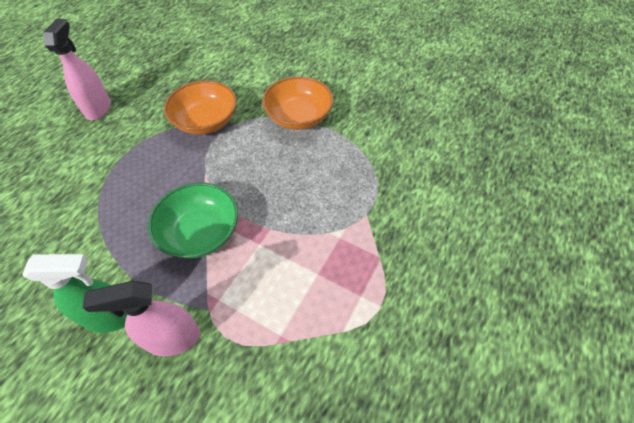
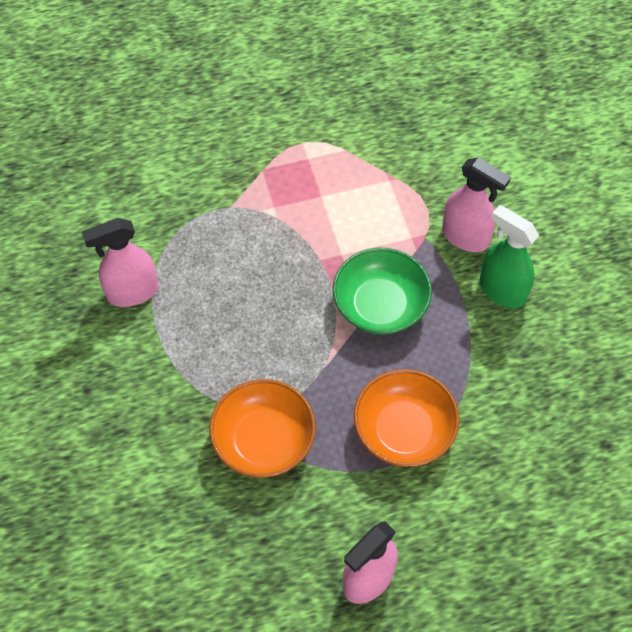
camera: 135 degrees left, 5 degrees up
(298, 117) = (164, 358): orange bowl -> orange bowl (404, 430)
(354, 130) = (132, 292): none -> pink spray bottle

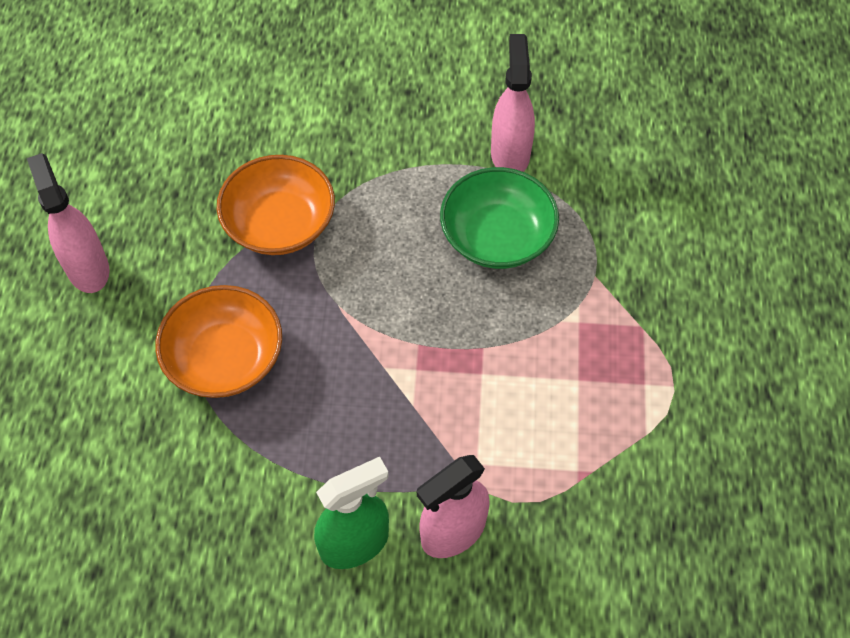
camera: 110 degrees right, 0 degrees up
(380, 305) = (393, 391): green bowl -> green bowl (497, 236)

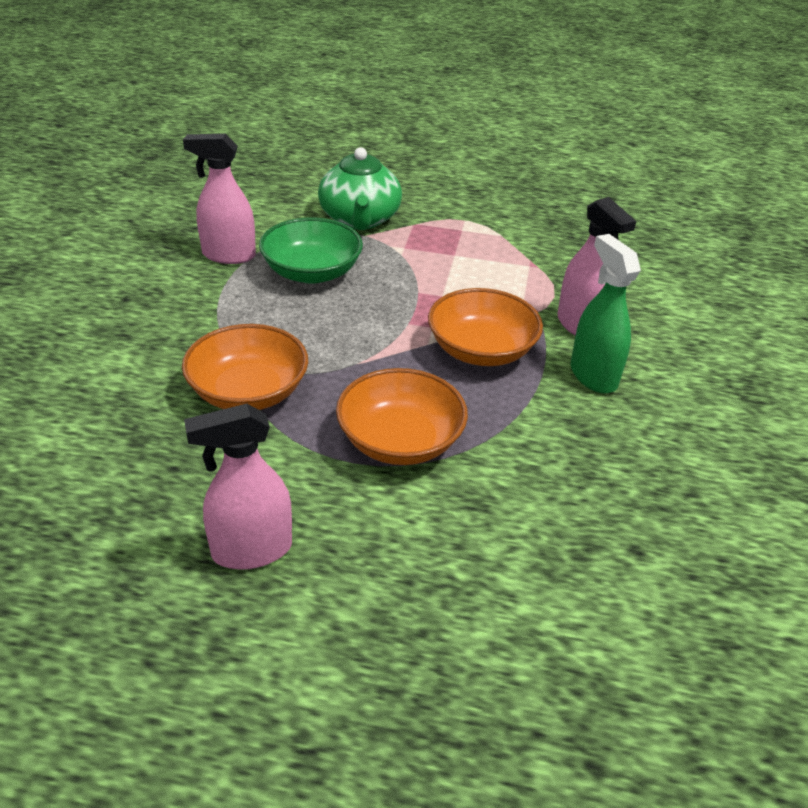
camera: 85 degrees left, 20 degrees down
(382, 422) = (481, 350): none -> orange bowl
(632, 265) = (360, 219): none -> green teapot

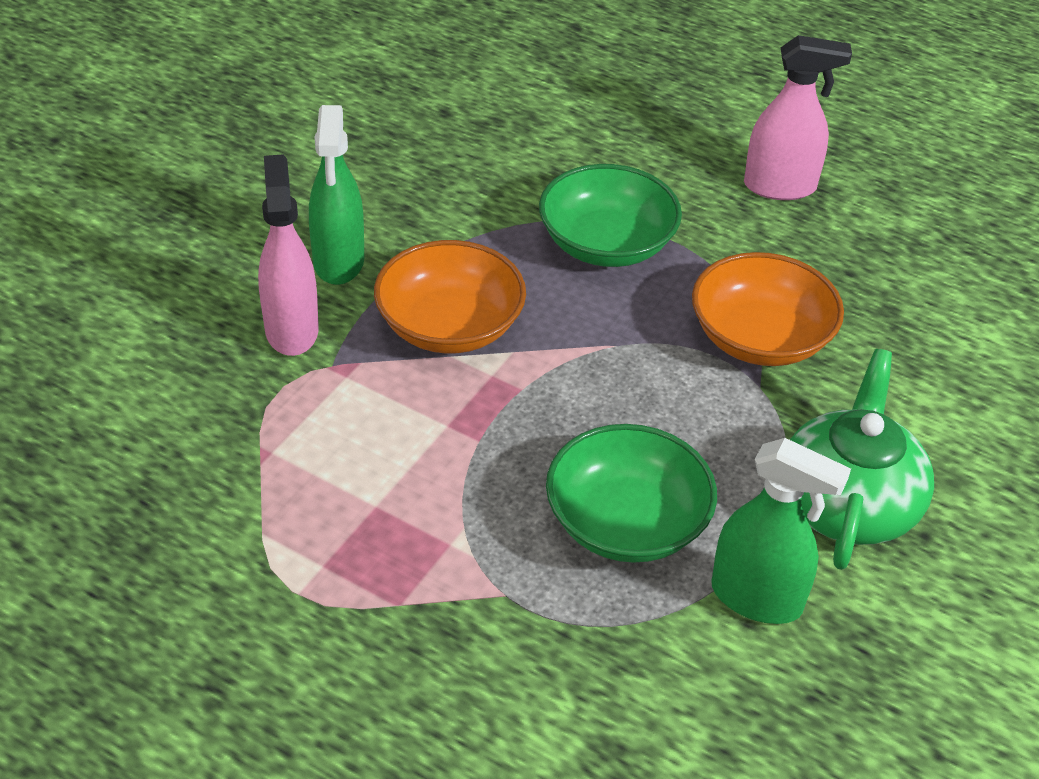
camera: 160 degrees left, 5 degrees up
(228, 255) = (757, 598): pink spray bottle -> green spray bottle
(360, 219) = (494, 643): green teapot -> green teapot (847, 503)
(400, 441) = (606, 244): orange bowl -> green bowl

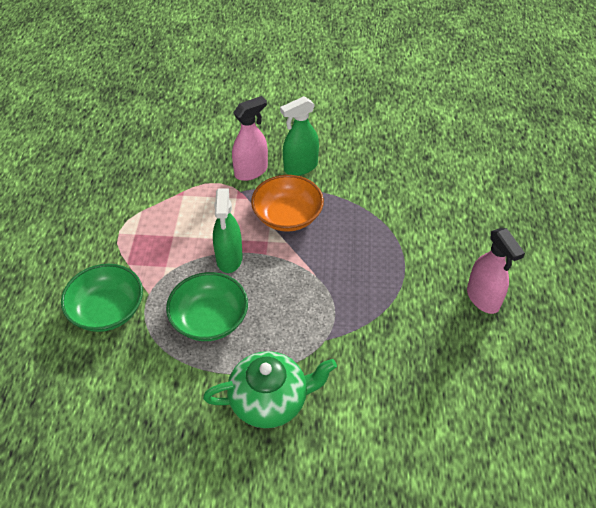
camera: 65 degrees right, 5 degrees up
(606, 244) = (381, 247): green bowl -> green bowl (107, 310)
(757, 598) = (191, 382): green spray bottle -> green spray bottle (229, 258)
(760, 338) = (360, 328): orange bowl -> none

